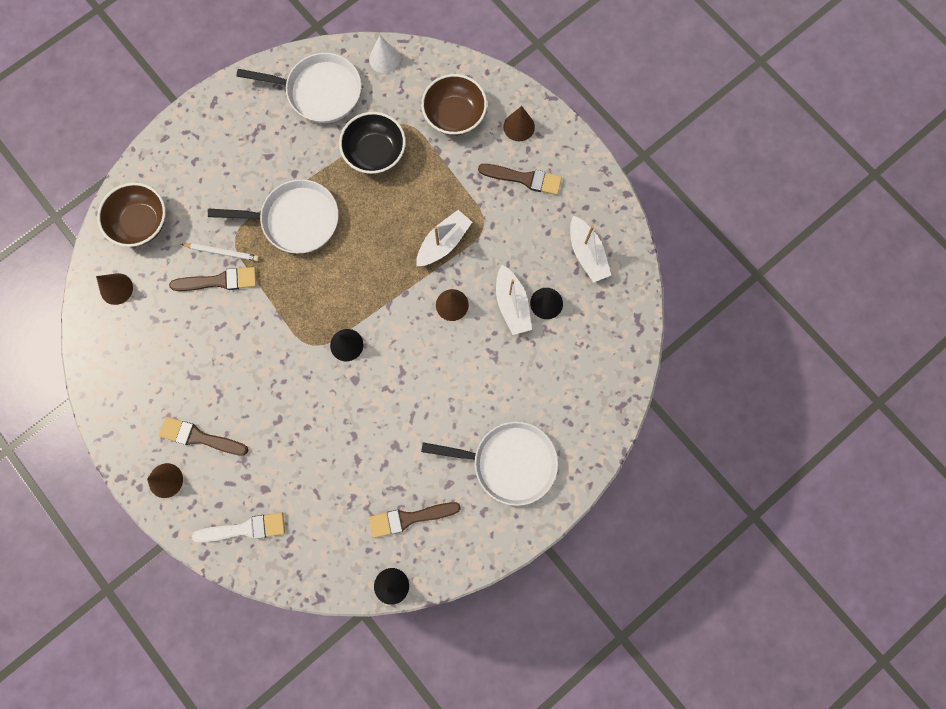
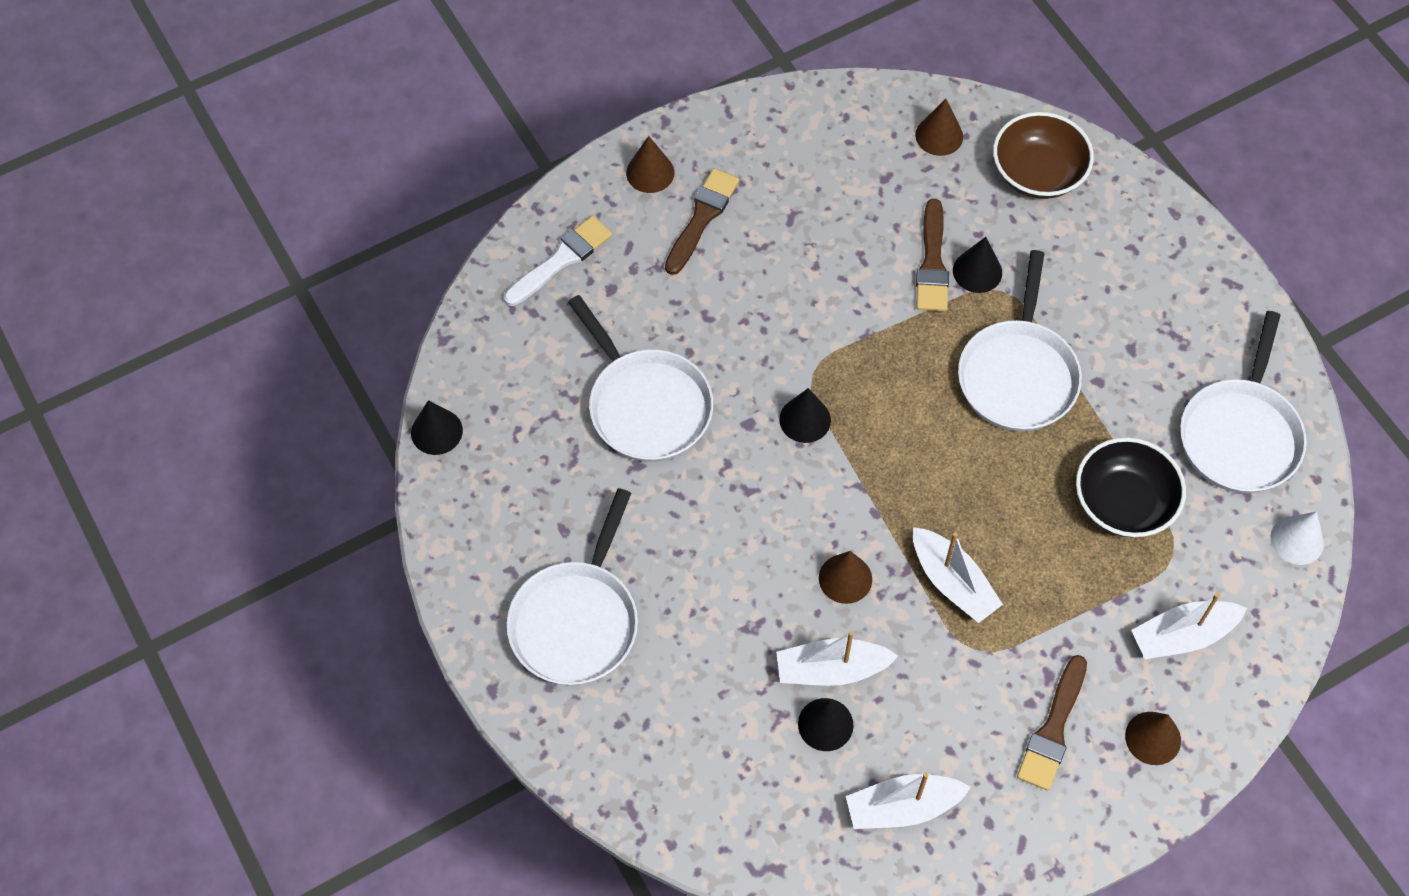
camera: 100 degrees right, 15 degrees down
(222, 252) = (977, 271): white pencil -> black cone
(245, 529) = (561, 259): white brush -> white brush turned 135 degrees counterclockwise
(351, 448) = (646, 405): none -> white pan
(409, 518) = (526, 469): brown brush -> none
(454, 115) = (1183, 635): brown bowl -> white boat

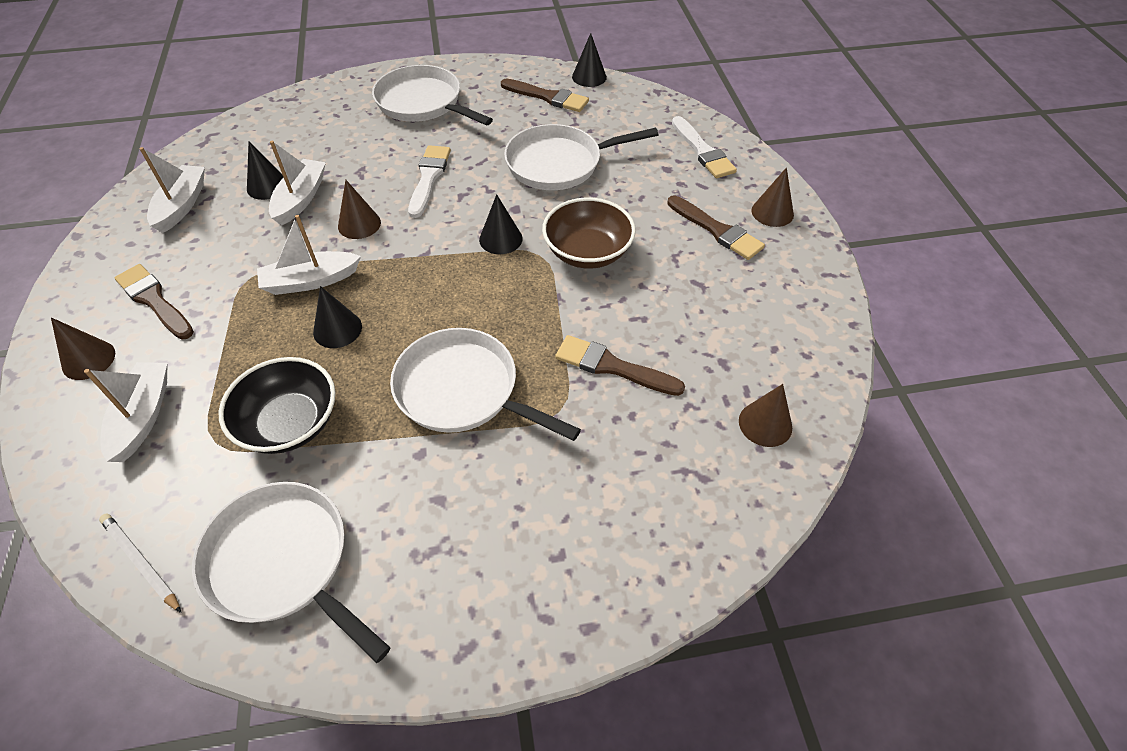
camera: 110 degrees right, 10 degrees down
(505, 466) = (548, 97): none -> brown brush
(732, 540) = (429, 178): none -> white brush
(977, 271) = (589, 399): black cone -> black cone (337, 329)
(1038, 173) = (691, 498): brown bowl -> brown bowl (588, 252)
(1297, 540) = (141, 562): white cone -> white pencil

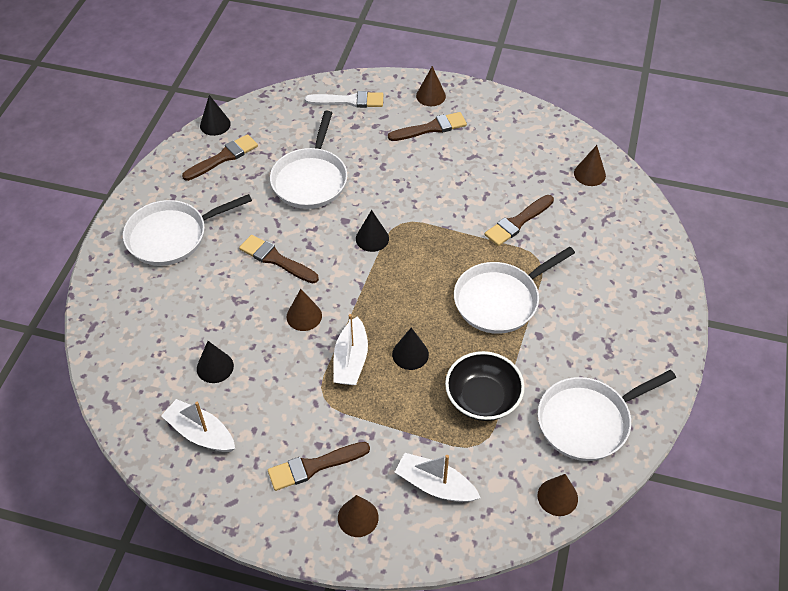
camera: 65 degrees left, 0 degrees up
(141, 562) = (557, 497): white pencil -> brown cone
(300, 199) = (248, 347): white boat -> none
(429, 178) = (276, 259): white brush -> brown brush
(588, 252) = (413, 198): brown bowl -> none

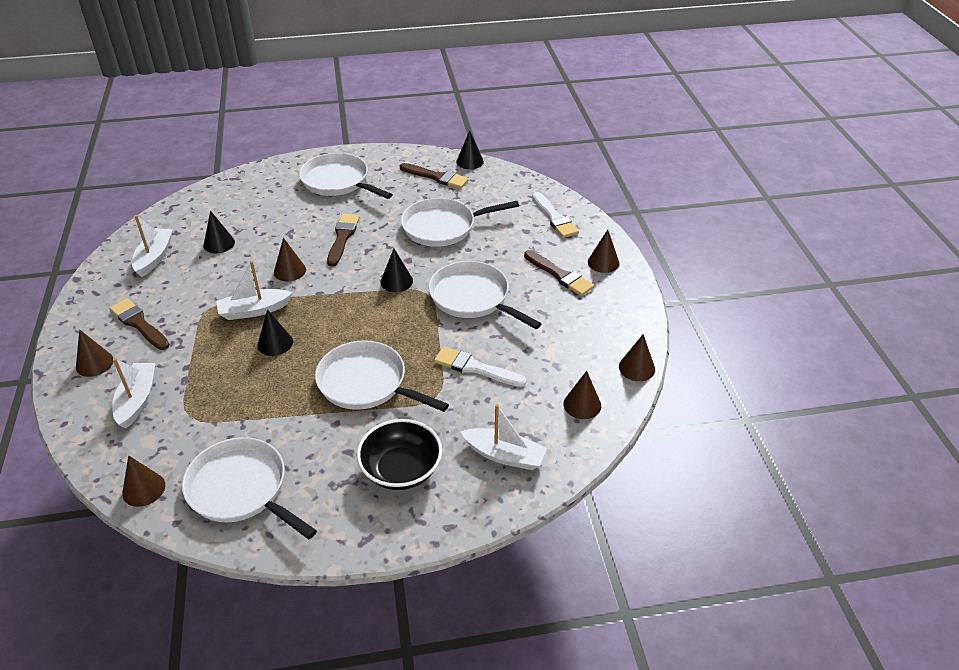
camera: 65 degrees right, 10 degrees down
(427, 194) = (473, 298): none -> white pan
(482, 398) = (242, 404): black bowl -> black bowl (401, 469)
(517, 222) = (475, 368): brown brush -> white brush
(565, 128) = (636, 368): none -> brown cone
(622, 238) = (504, 455): none -> white boat

